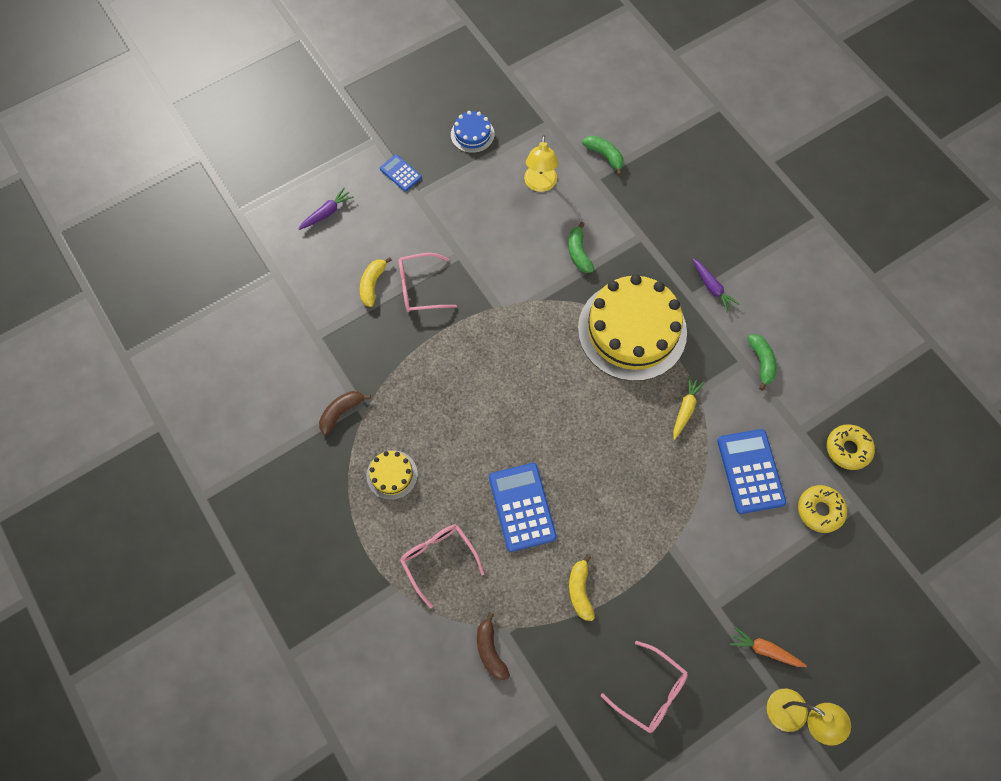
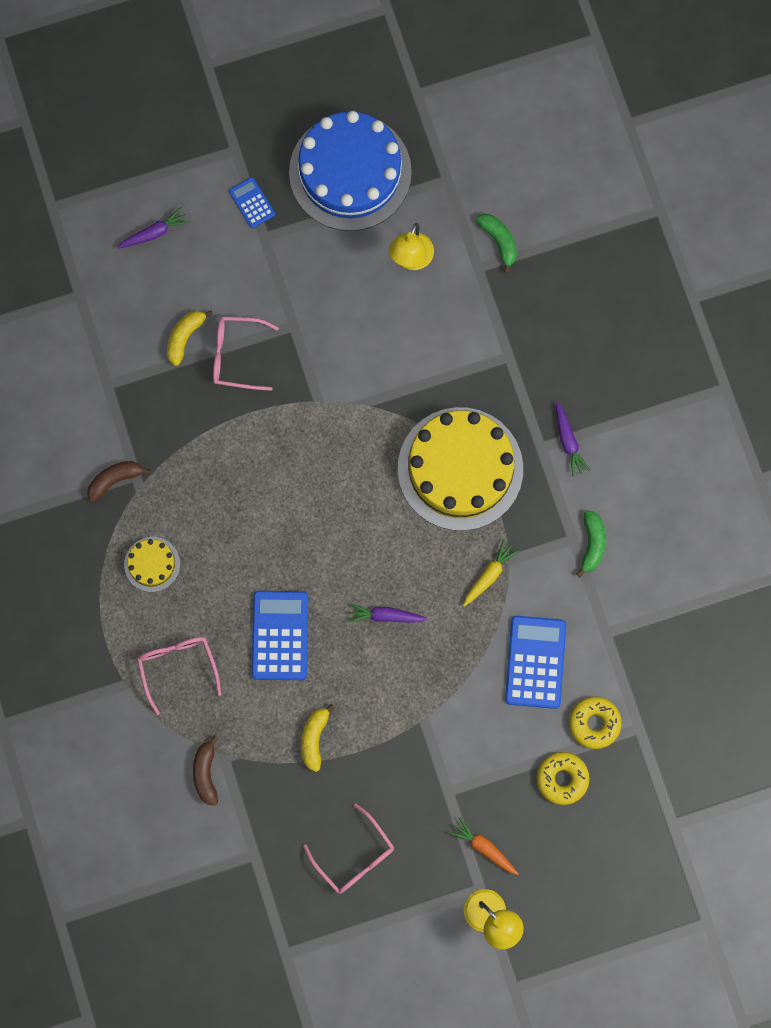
camera: 15 degrees right, 10 degrees up
(472, 134) = (350, 172): blue cake -> blue cake, size x2.27
(578, 253) = (429, 359): green banana -> none
(608, 466) = (385, 616): none -> purple carrot
(847, 449) = (650, 666): yellow donut -> yellow donut (562, 778)

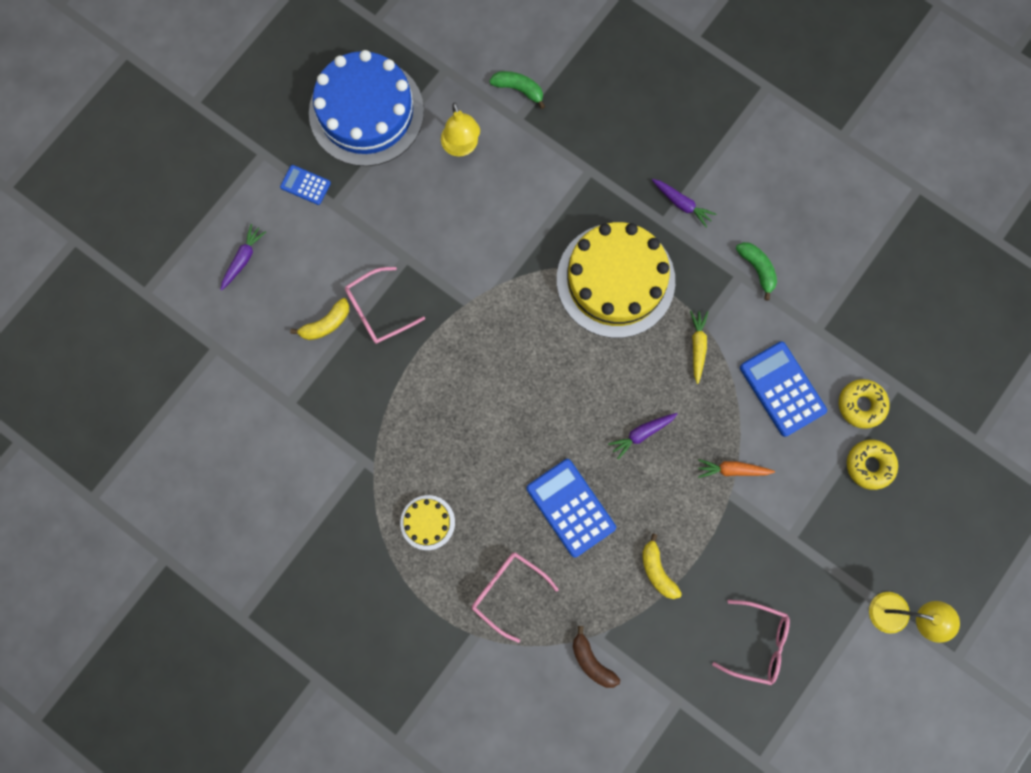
camera: 35 degrees left, 0 degrees up
(115, 480) = (349, 475): brown banana -> none
(185, 337) = (326, 324): yellow banana -> yellow banana turned 120 degrees counterclockwise
(483, 847) = (851, 562): orange carrot -> orange carrot (732, 470)

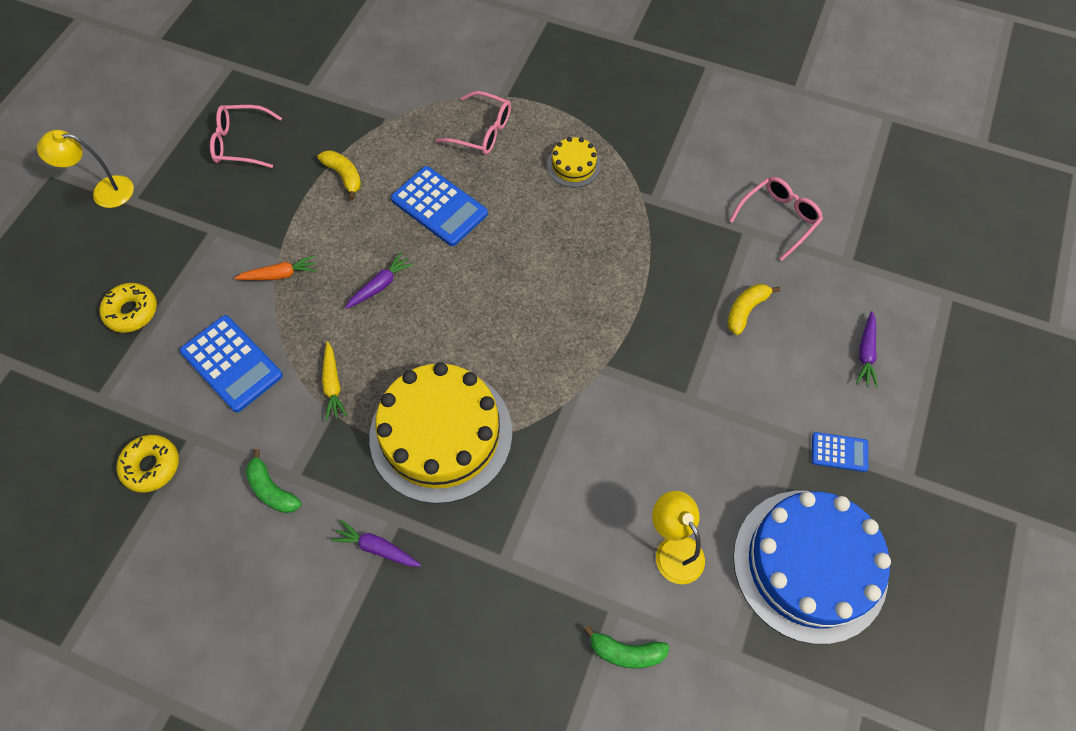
camera: 165 degrees right, 15 degrees down
(378, 310) = (696, 337): pink glasses -> pink glasses (778, 219)
(592, 661) = (392, 99): brown banana -> none
(861, 405) = (141, 368): yellow donut -> yellow donut (151, 466)

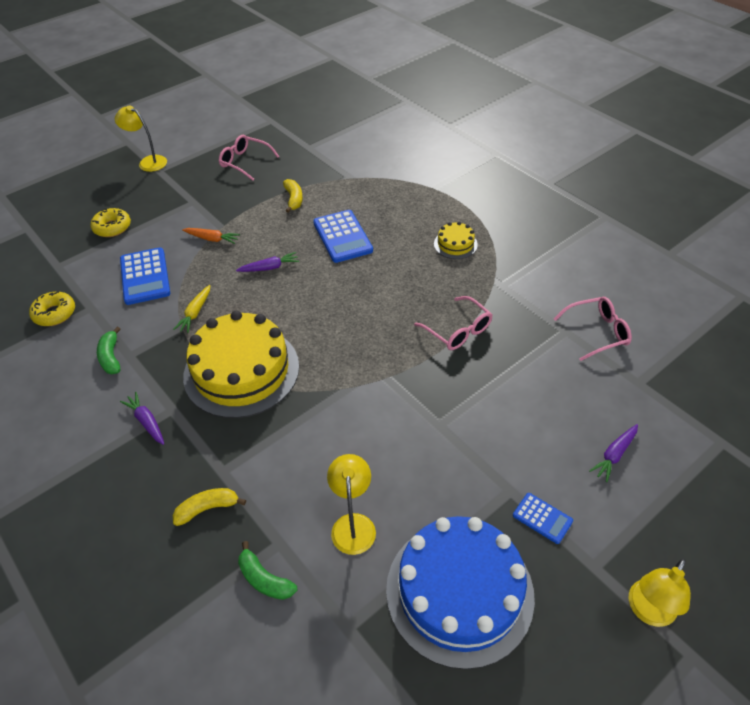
camera: 30 degrees right, 15 degrees down
(481, 131) = (403, 203): pink glasses -> pink glasses (457, 330)
(746, 310) = (527, 383): yellow banana -> yellow banana (207, 509)
(971, 497) = (648, 611): none -> yellow lamp

